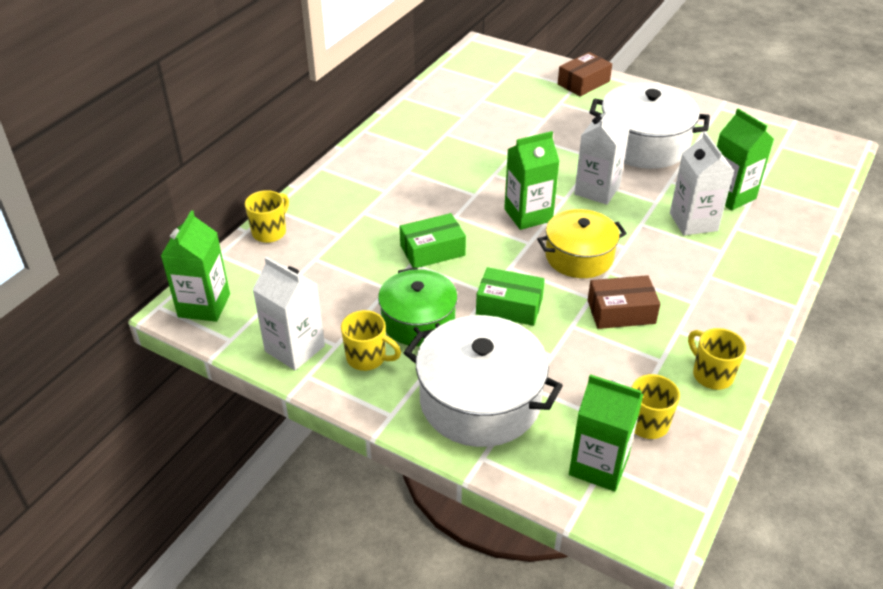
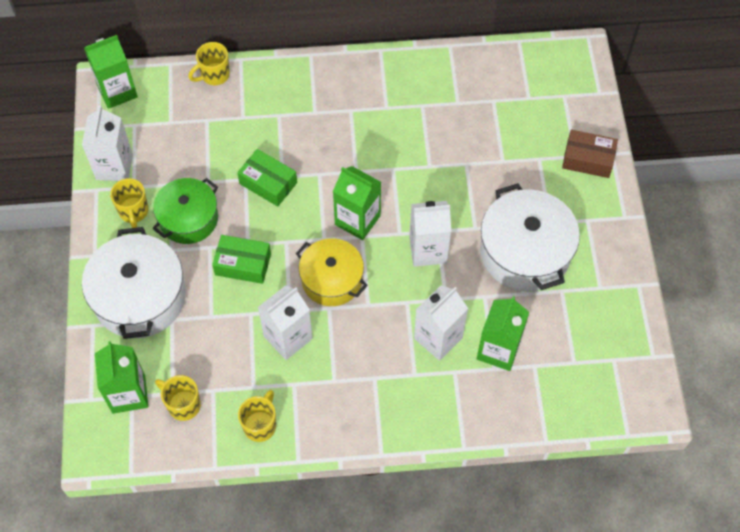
camera: 55 degrees right, 20 degrees up
(270, 232) = (214, 75): yellow mug -> yellow mug turned 150 degrees clockwise
(509, 306) = (243, 264): green box -> green box turned 60 degrees counterclockwise
(621, 312) = (288, 337): brown box -> white carton

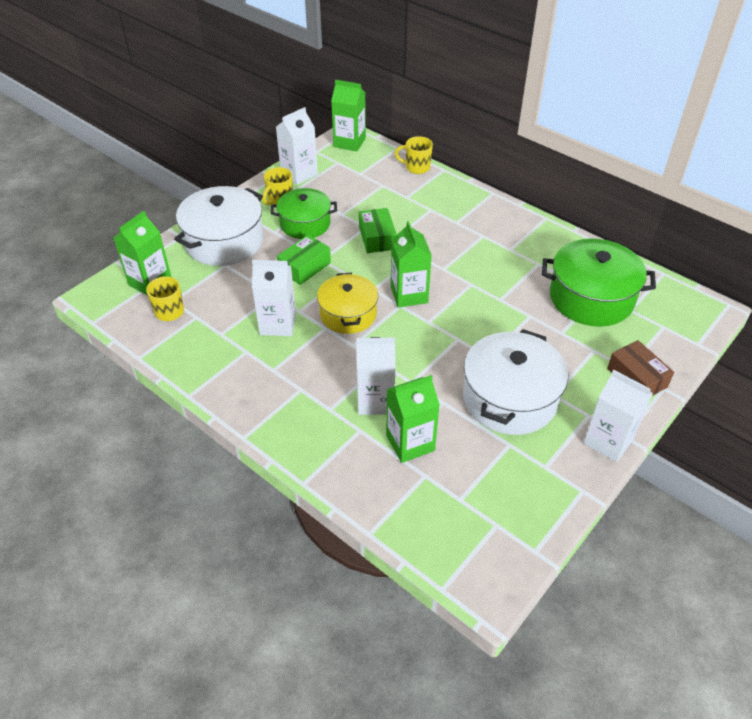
camera: 45 degrees right, 15 degrees down
(243, 264) = (304, 267): green box -> green box turned 75 degrees clockwise
(260, 425) = (195, 357): yellow mug -> none
(428, 250) = (436, 345): white carton -> white carton (608, 441)
(492, 109) = (591, 298): none -> green pot

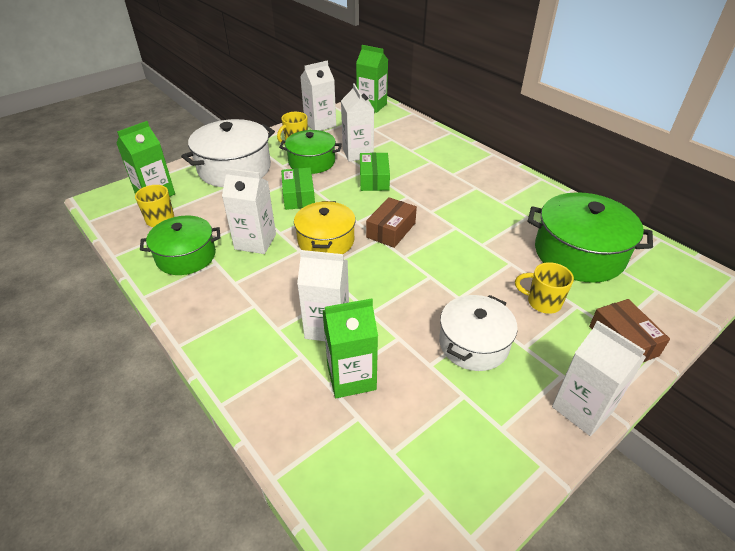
camera: 10 degrees right, 5 degrees down
(213, 348) = (186, 256): none -> green pot
(304, 267) = (299, 196): green box -> green box turned 60 degrees counterclockwise
(351, 207) = (358, 153): none -> white carton
(409, 295) = (391, 230): green carton -> brown box
(416, 167) = (426, 129): yellow mug -> yellow mug (542, 302)
(510, 398) = (473, 344): white pot -> white pot, size x0.66

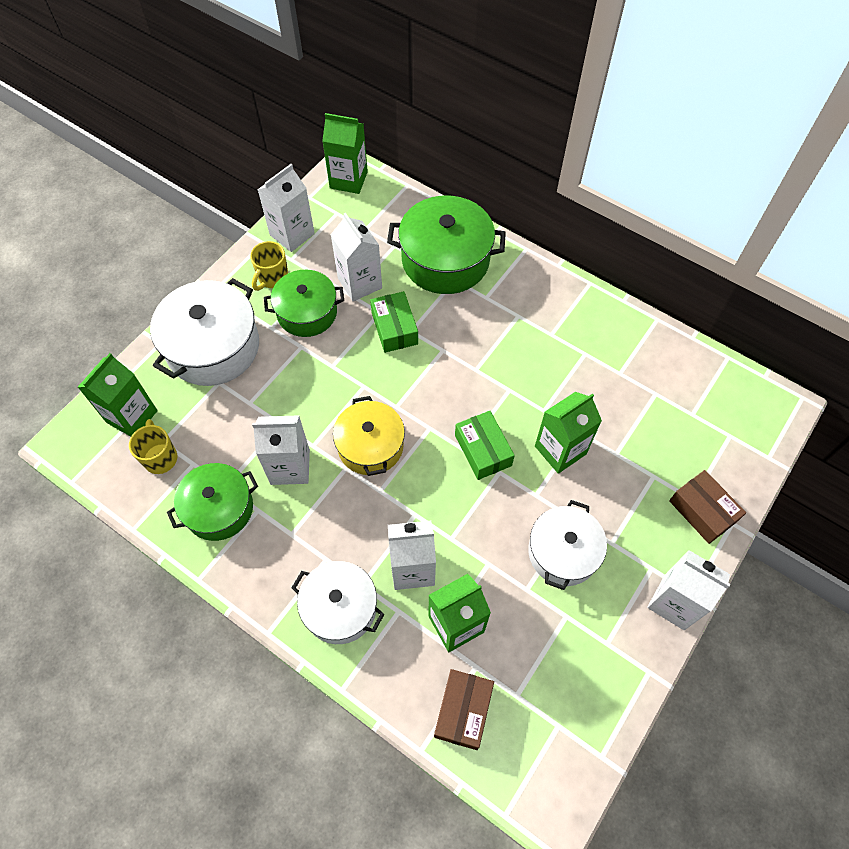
camera: 15 degrees left, 20 degrees up
(250, 341) = (340, 608): none -> white pot
(299, 196) = (313, 379): green box -> green box (483, 450)
(391, 230) = (438, 411): brown box -> brown box (463, 711)
(490, 272) = (560, 450): none -> green carton
(542, 302) = (620, 480): yellow mug -> none
(579, 253) = (647, 400): green pot -> green pot (445, 260)

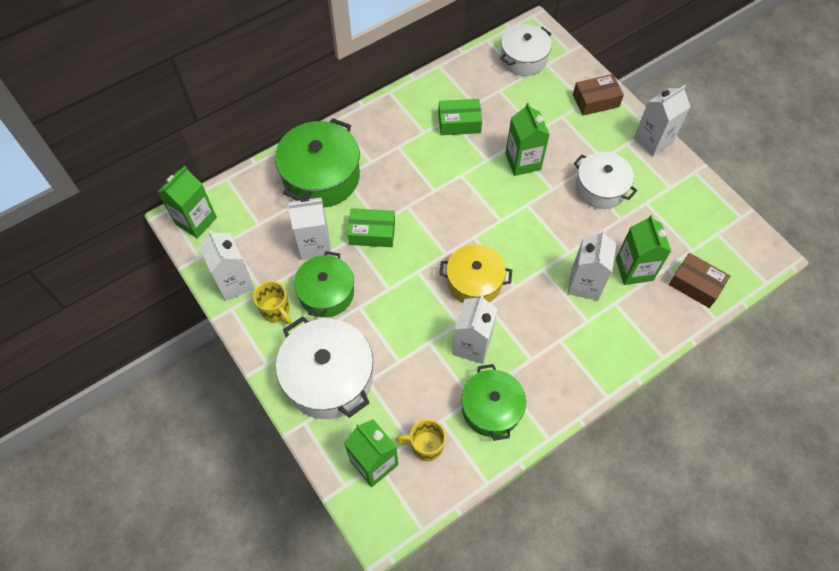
camera: 70 degrees left, 0 degrees up
(340, 608) = (601, 341): white pot -> white pot (523, 59)
(483, 450) = (505, 208): green box -> green box (459, 123)

